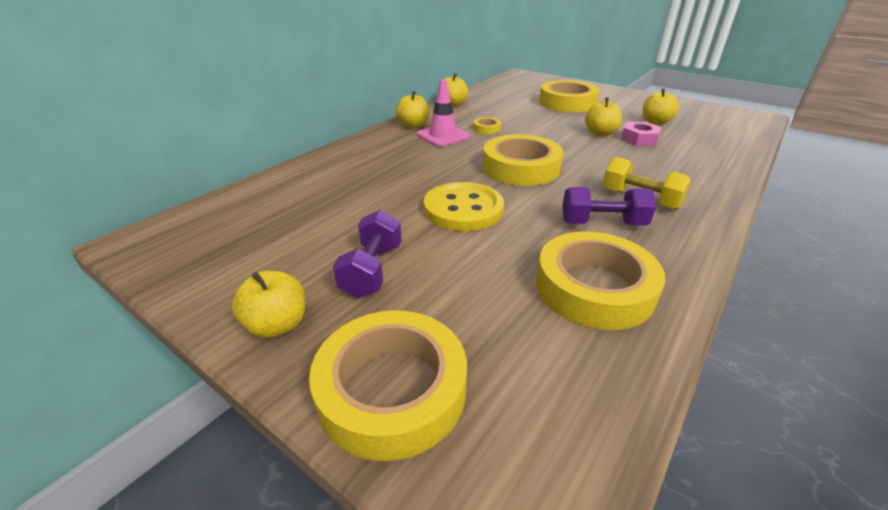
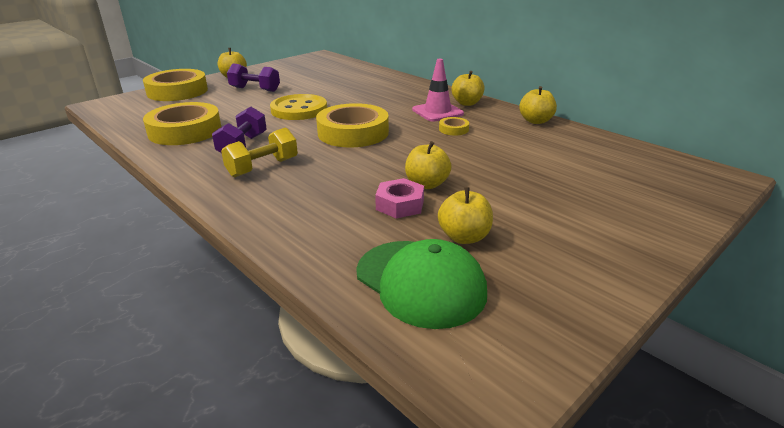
camera: 100 degrees right, 5 degrees down
(567, 103) = (557, 187): yellow tape -> none
(712, 130) = (420, 282): none -> green cap

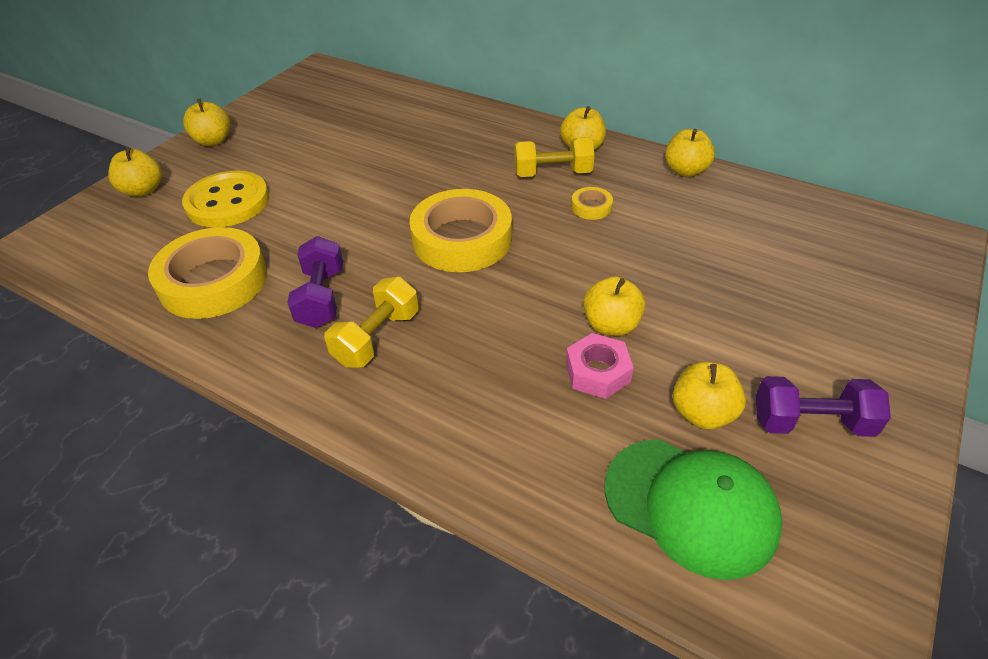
camera: 15 degrees left, 15 degrees up
(177, 91) = (143, 190): yellow tape -> yellow apple
(255, 89) = (264, 166): purple dumbbell -> purple dumbbell (811, 423)
(299, 110) = (358, 202): yellow button -> yellow button (228, 202)
(437, 112) = (552, 173): pink traffic cone -> yellow dumbbell

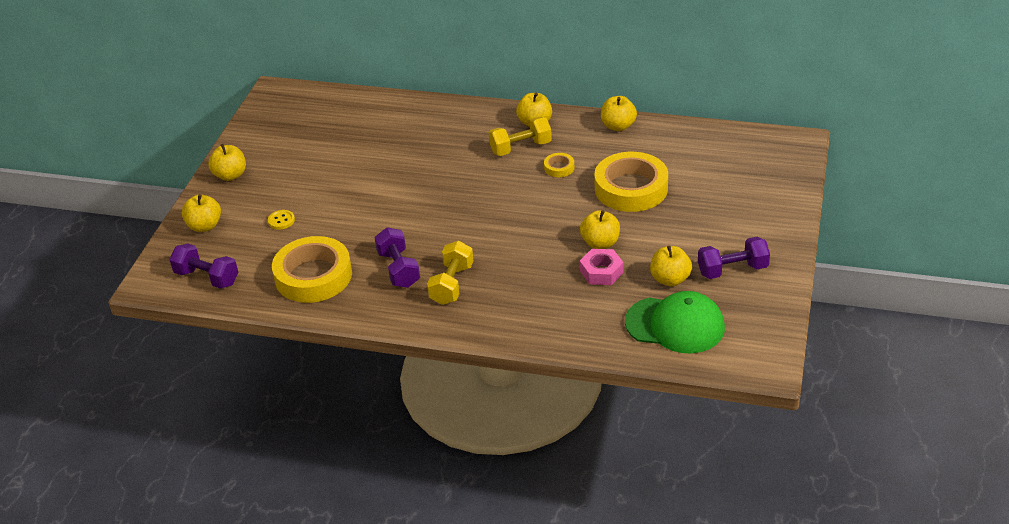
camera: 15 degrees left, 5 degrees down
(95, 253) = (207, 277): none -> purple dumbbell
(228, 202) = (281, 220): yellow button -> yellow button, size x0.41
(462, 239) = (476, 210): yellow tape -> yellow tape (631, 188)

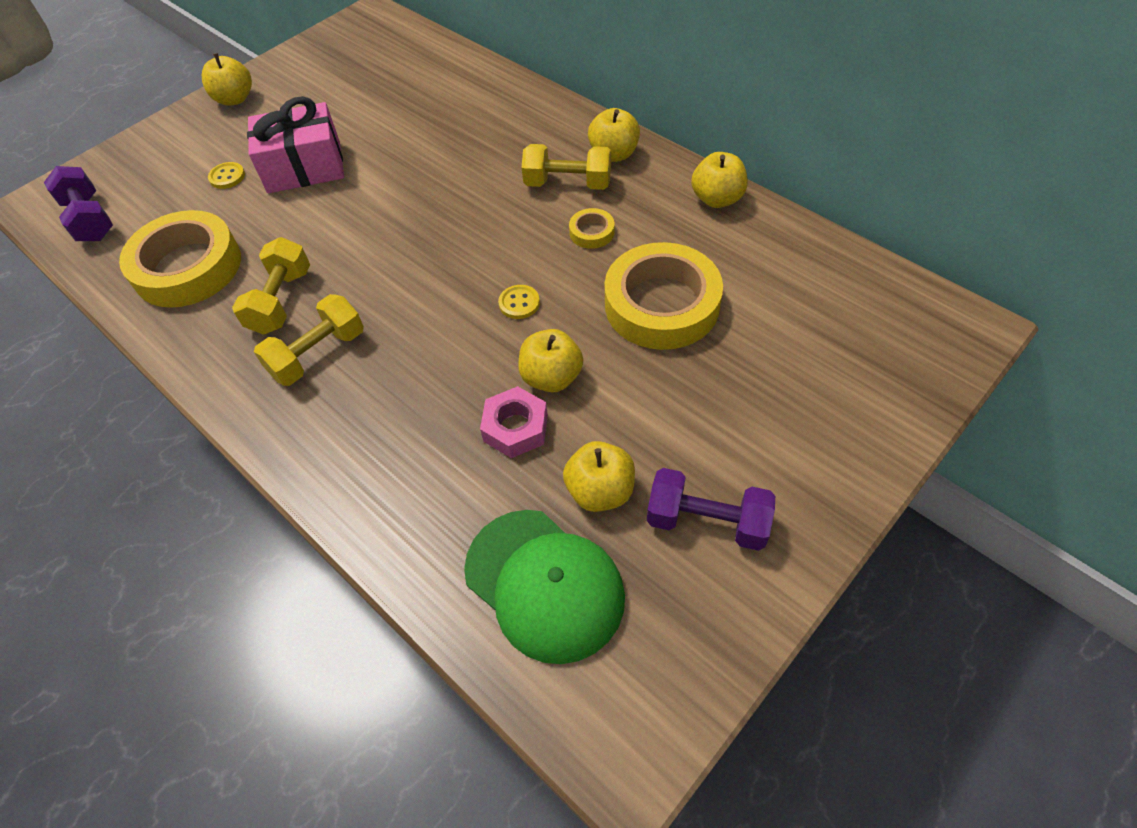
camera: 30 degrees right, 15 degrees up
(204, 226) = (152, 152): yellow apple -> none
(332, 197) = (304, 167): none -> pink gift
(398, 269) = (281, 301): purple dumbbell -> yellow dumbbell
(549, 217) = (519, 303): none -> yellow button

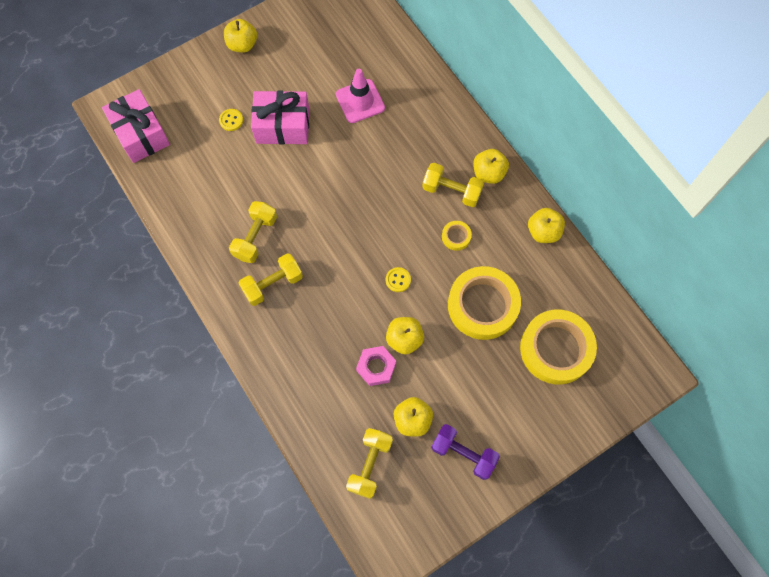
camera: 10 degrees right, 15 degrees up
(90, 220) = (141, 134): purple dumbbell -> pink gift
(188, 267) = (200, 193): yellow tape -> yellow tape (556, 349)
(410, 120) = (360, 101): none -> pink traffic cone
(544, 584) = (370, 465): green cap -> yellow dumbbell

